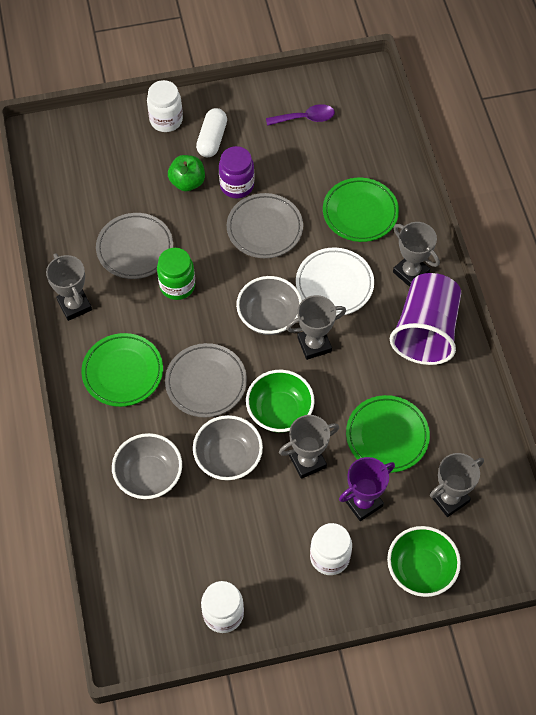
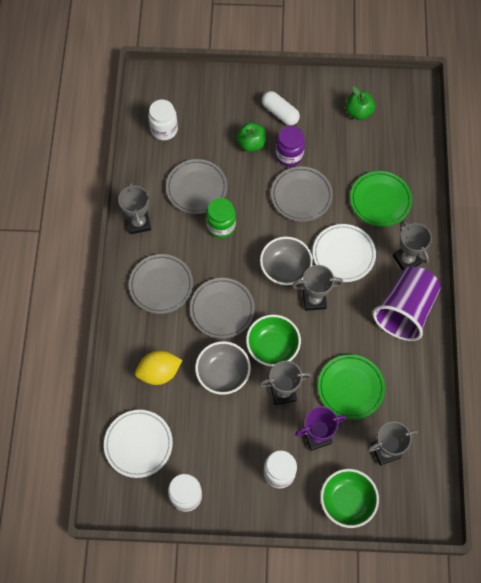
camera: 15 degrees right, 5 degrees up
(123, 372) = (161, 285): green plate -> grey plate
(147, 568) = (138, 444): none -> white plate
(149, 475) = (159, 372): grey bowl -> yellow lemon
(166, 120) = (248, 89): white jar -> white jar (164, 129)
(212, 139) = (280, 113): white capsule -> white capsule turned 75 degrees counterclockwise
(305, 118) = (358, 112): purple spoon -> green apple

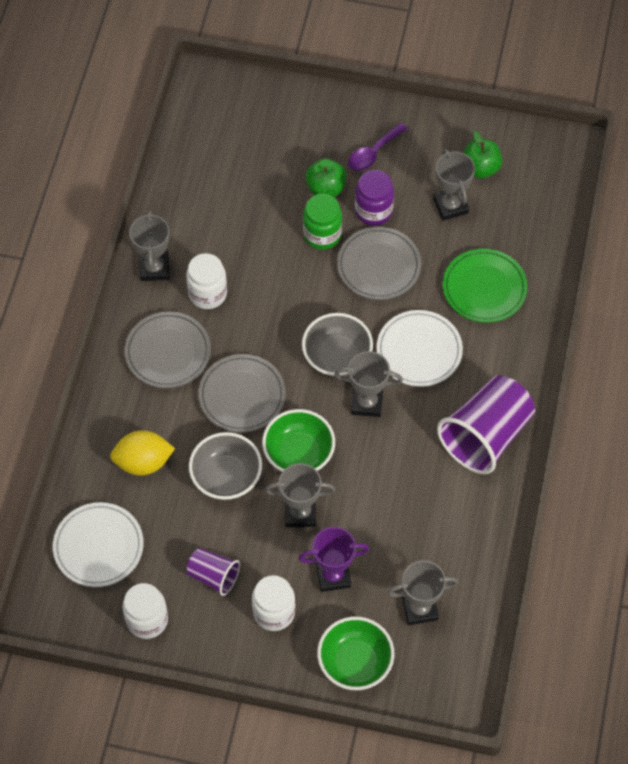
camera: 10 degrees right, 5 degrees down
(164, 129) = (212, 152): white jar -> white jar (207, 294)
(196, 188) = (240, 235): grey plate -> none
(221, 226) = (263, 289): green jar -> green jar (322, 234)
(228, 452) = (213, 576): none -> purple cup
(280, 113) = (373, 153): white capsule -> purple spoon
(350, 388) = (391, 522): green plate -> none
(407, 259) = (503, 370): grey trophy -> grey trophy (450, 206)

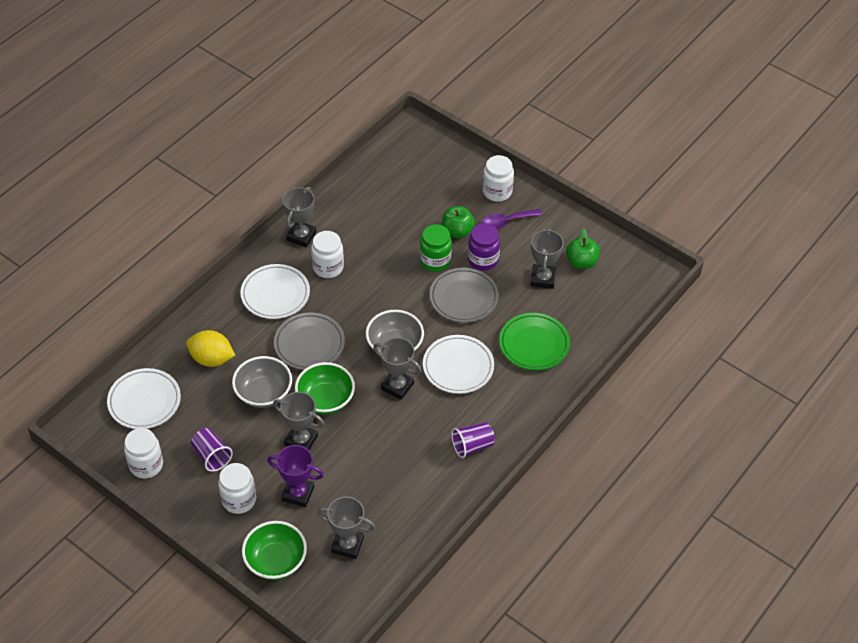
camera: 25 degrees right, 10 degrees down
(168, 352) = (275, 294): grey plate -> white plate
(342, 120) = (497, 191): none -> white jar
(485, 436) = (472, 446): purple cup -> purple cup, size x0.52

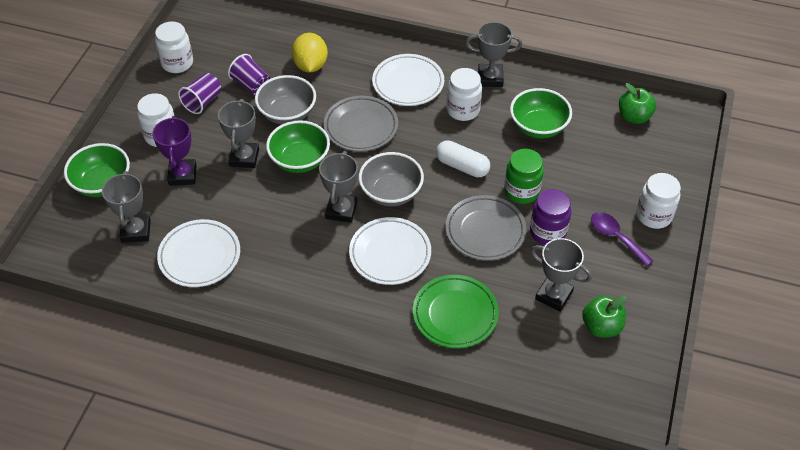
camera: 70 degrees right, 0 degrees up
(144, 401) = (244, 39): white plate -> white plate (200, 256)
(373, 225) = (538, 127): none -> green bowl
(390, 289) = (462, 166): none -> white capsule
(457, 231) = (573, 197): green apple -> green apple (634, 117)
(472, 446) = (292, 297): purple cup -> purple cup (251, 85)
(542, 278) = (554, 295): grey trophy -> grey trophy turned 45 degrees clockwise

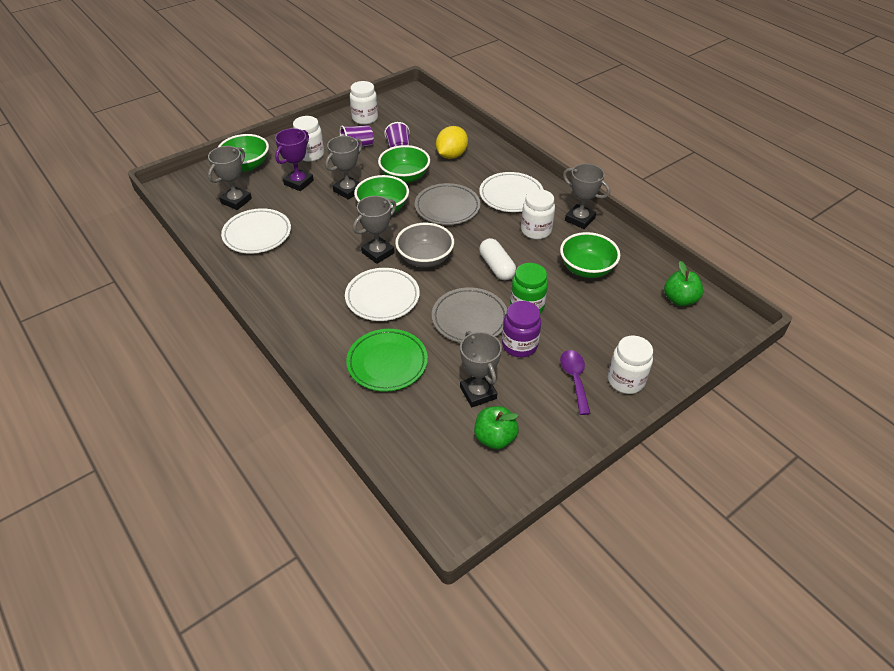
camera: 35 degrees right, 5 degrees down
(287, 113) = (405, 177): grey bowl -> green bowl

